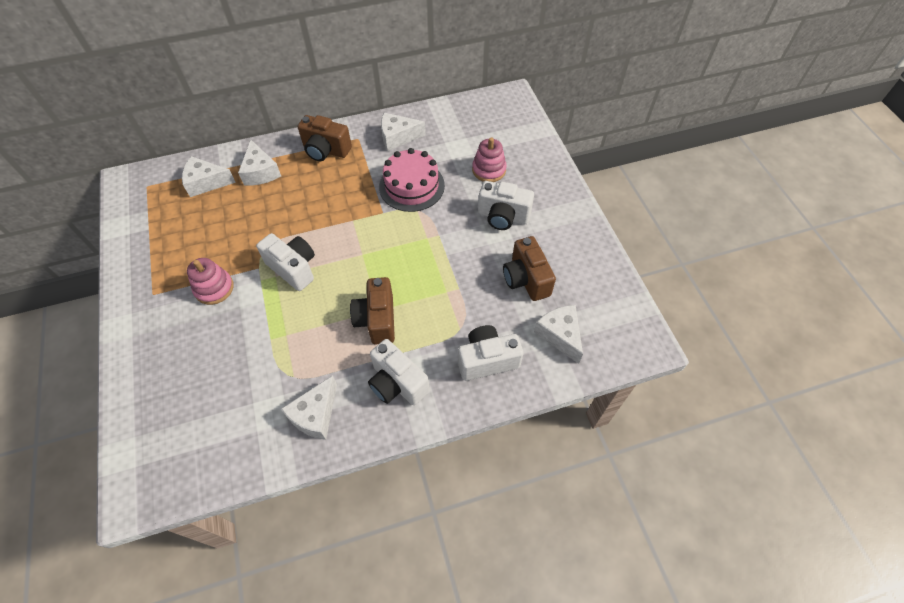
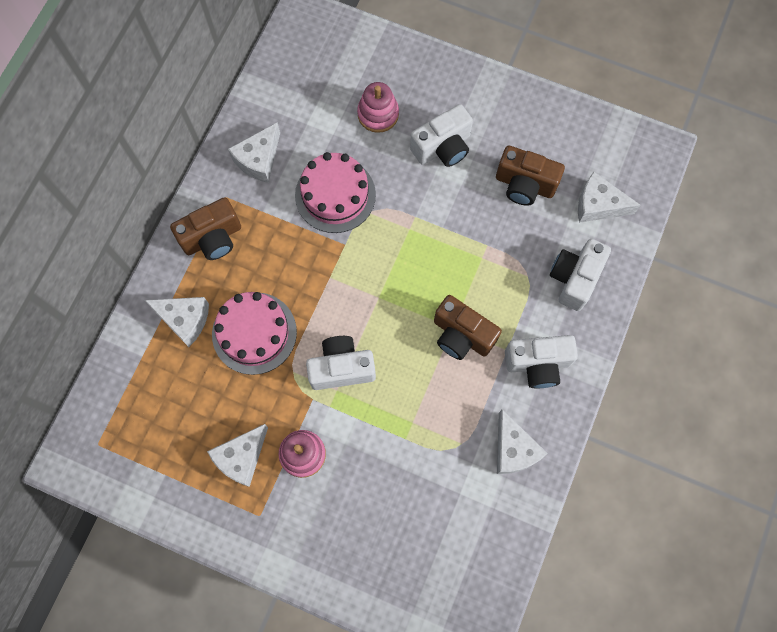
camera: 50 degrees left, 15 degrees up
(206, 182) = (150, 381): white cheese -> white cheese (241, 457)
(280, 209) = (254, 333): none -> pink cake

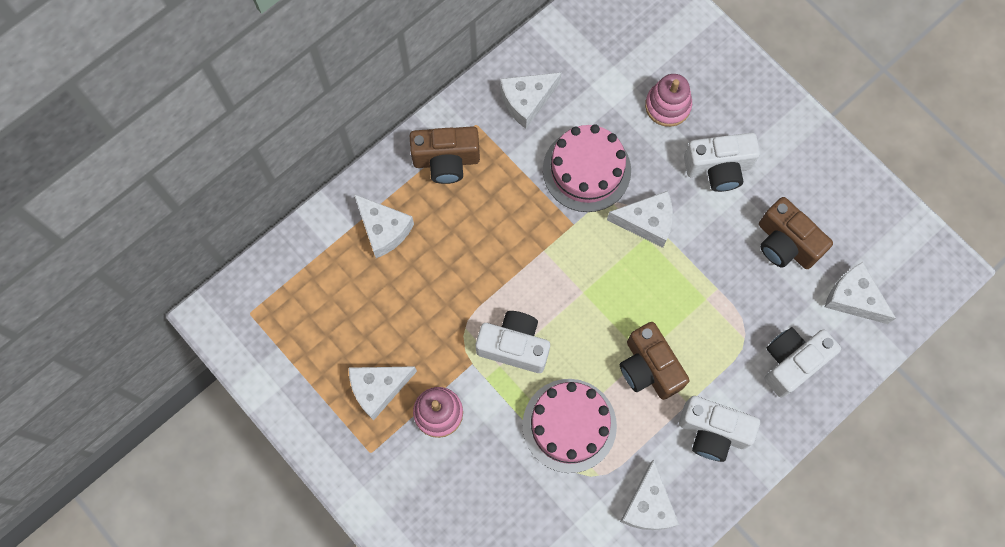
camera: 25 degrees right, 0 degrees up
(254, 333) = (445, 273): pink cake -> pink cake (569, 425)
(404, 216) = (646, 222): none -> white cheese

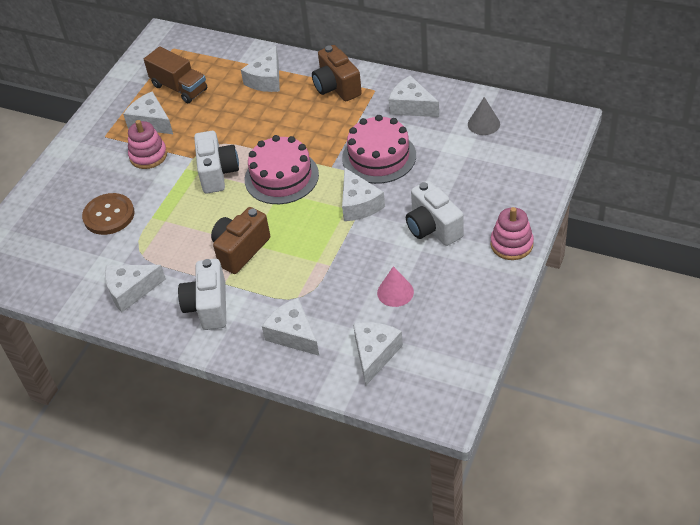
camera: 70 degrees right, 25 degrees down
(334, 333) = (179, 88): none -> brown truck
(515, 492) = (109, 215): none -> brown button
(569, 425) = (172, 224): pink cake -> pink cake (281, 177)
(597, 47) = (483, 124): none -> grey cone
(667, 106) = (465, 179): pink stacking toy -> pink stacking toy (511, 244)
(785, 244) = (395, 292): brown camera -> pink cone
(792, 363) = (293, 334): white camera -> white cheese

